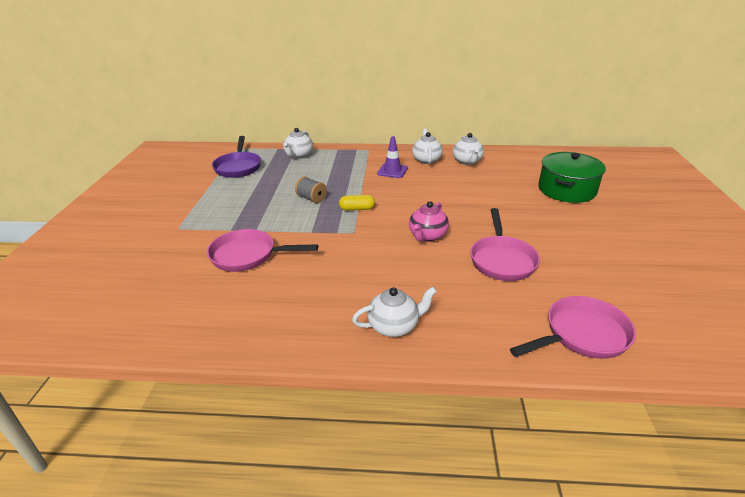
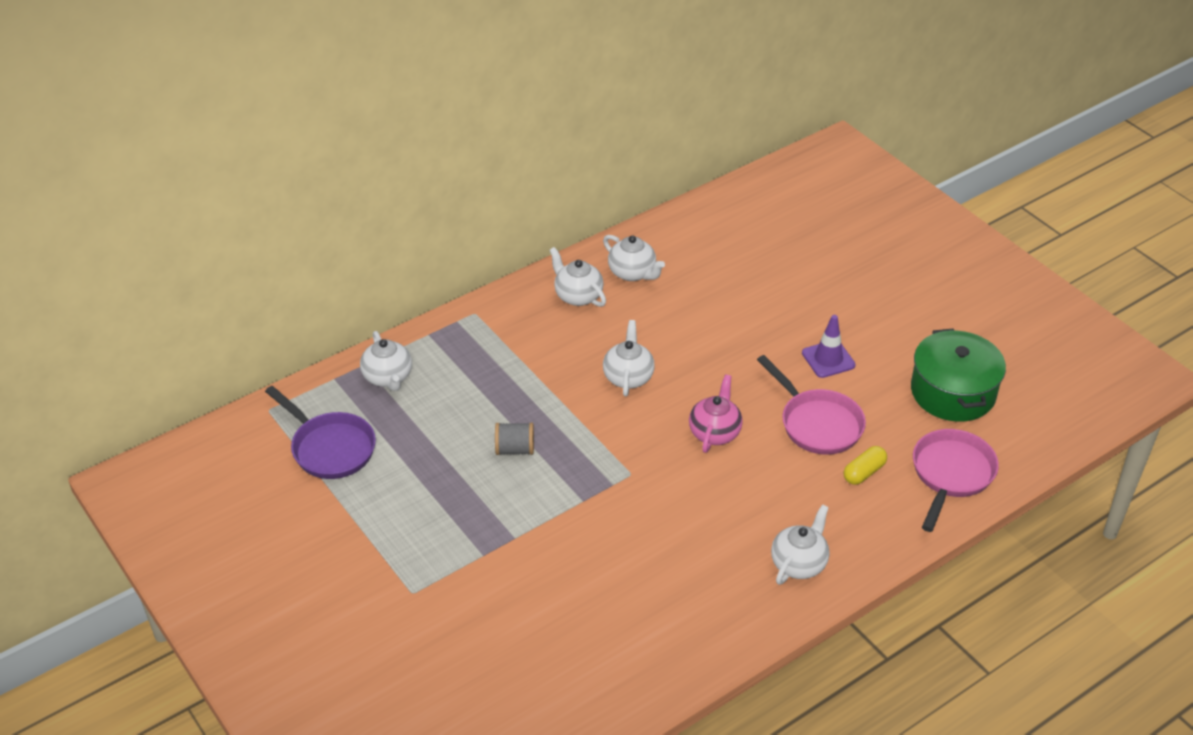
camera: 40 degrees left, 10 degrees up
(248, 255) = (556, 576): pink pan -> none
(357, 209) = (592, 435): yellow capsule -> yellow capsule (864, 472)
(392, 171) = (557, 342): purple traffic cone -> purple traffic cone (828, 359)
(410, 195) = (628, 377): none -> white teapot
(427, 236) = (715, 432): pink teapot -> pink teapot turned 150 degrees counterclockwise
(566, 190) = (791, 271): green pot -> green pot (953, 392)

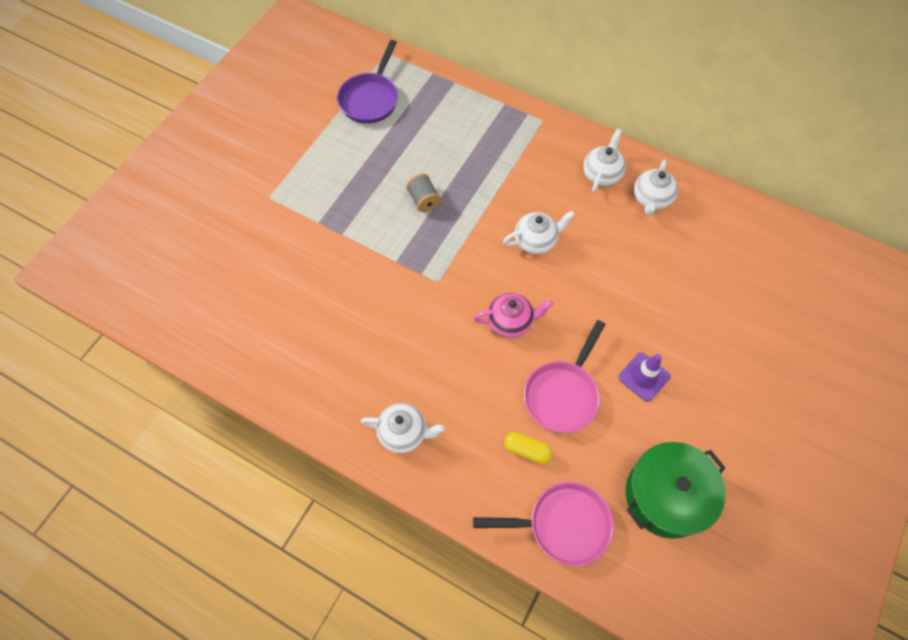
camera: 65 degrees right, 20 degrees up
(388, 377) = (450, 100): white teapot -> none

